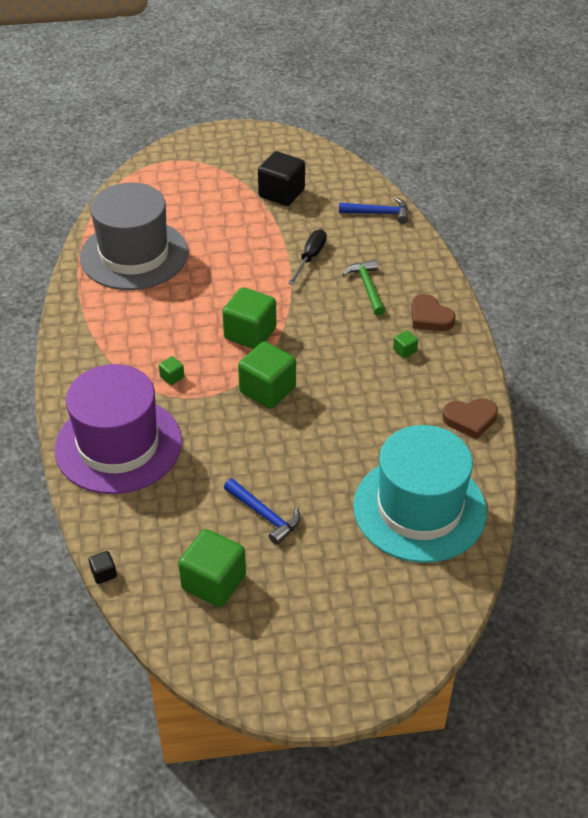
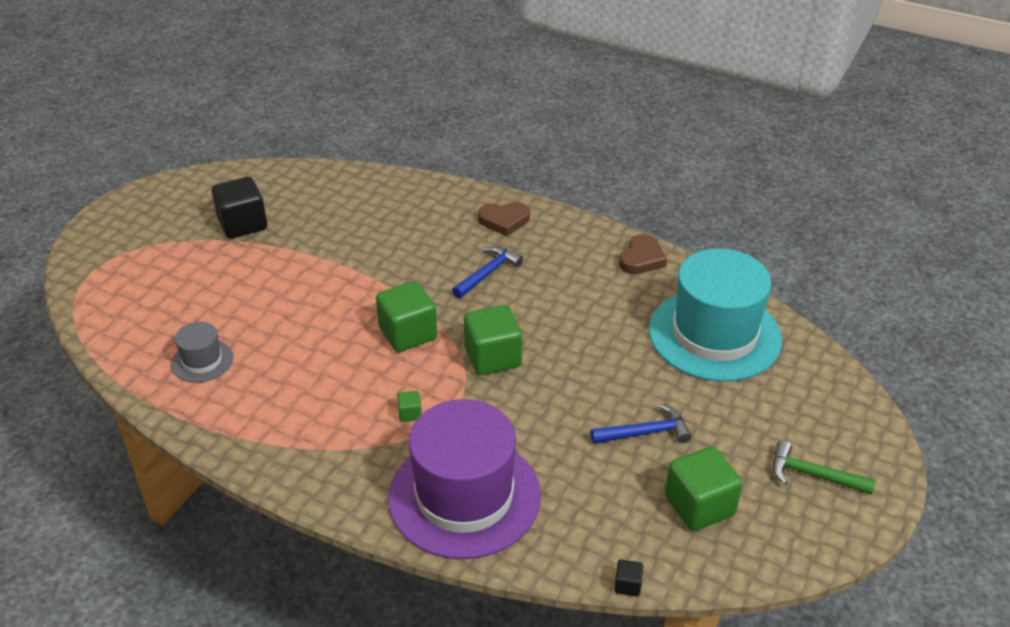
camera: 55 degrees left, 5 degrees down
(134, 255) = (202, 361): grey hat -> grey hat, size x0.45
(310, 258) = (352, 249): black screwdriver -> none
(367, 287) = (429, 236): green hammer -> green hammer (812, 475)
(379, 213) = (344, 184): blue hammer -> blue hammer (488, 273)
(404, 351) = (529, 254): green cube -> none

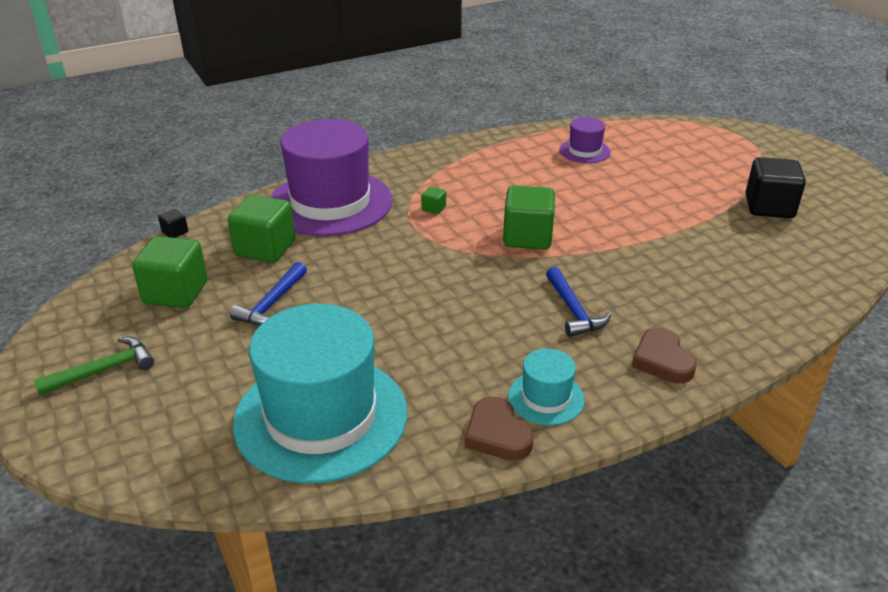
camera: 125 degrees right, 5 degrees down
(202, 361) = (584, 151): grey hat -> purple hat
(492, 357) = (451, 266): green cube -> green cube (265, 248)
(504, 221) = (662, 360): brown heart -> brown heart turned 45 degrees counterclockwise
(590, 252) = (546, 398): none -> turquoise hat

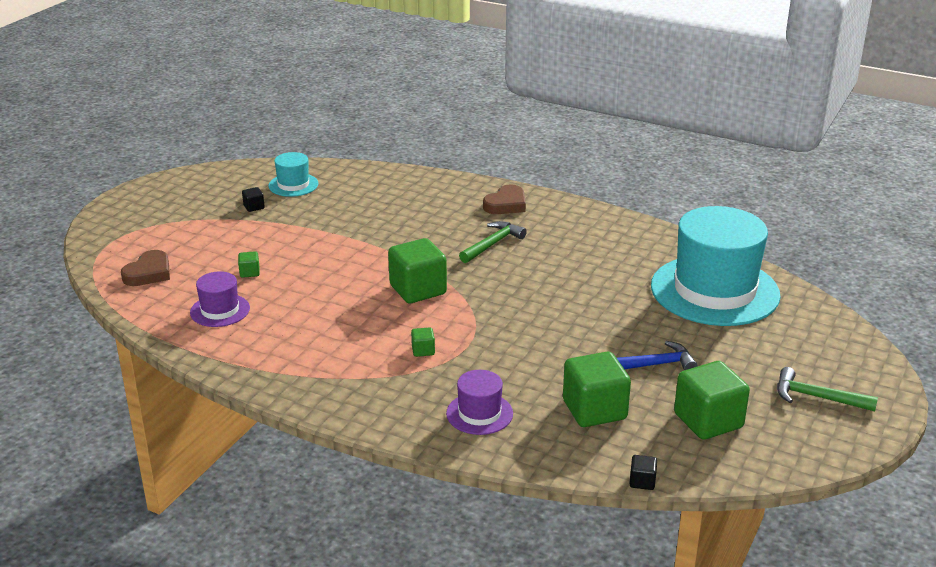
camera: 125 degrees left, 5 degrees down
(330, 203) = (479, 413): purple hat -> purple hat, size x0.45
(497, 434) = (640, 233): brown heart -> brown heart (149, 273)
(546, 398) = (590, 228): turquoise hat -> turquoise hat (293, 185)
(573, 311) = (493, 244): blue hammer -> green hammer
(635, 175) = (249, 272): none -> green cube
(769, 207) = (254, 207): black cube -> black cube, size x0.44

